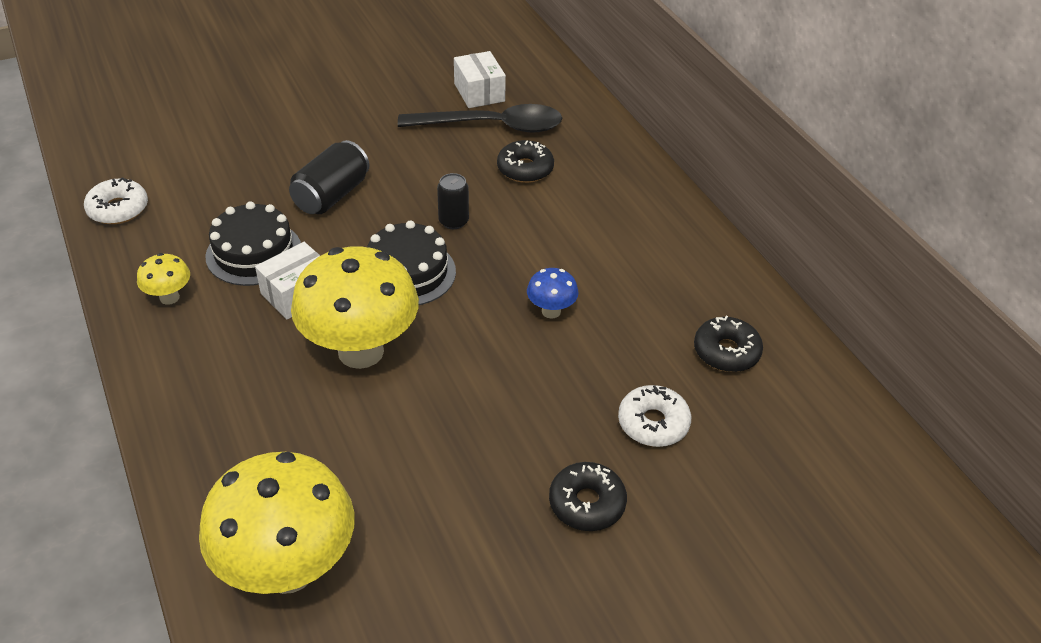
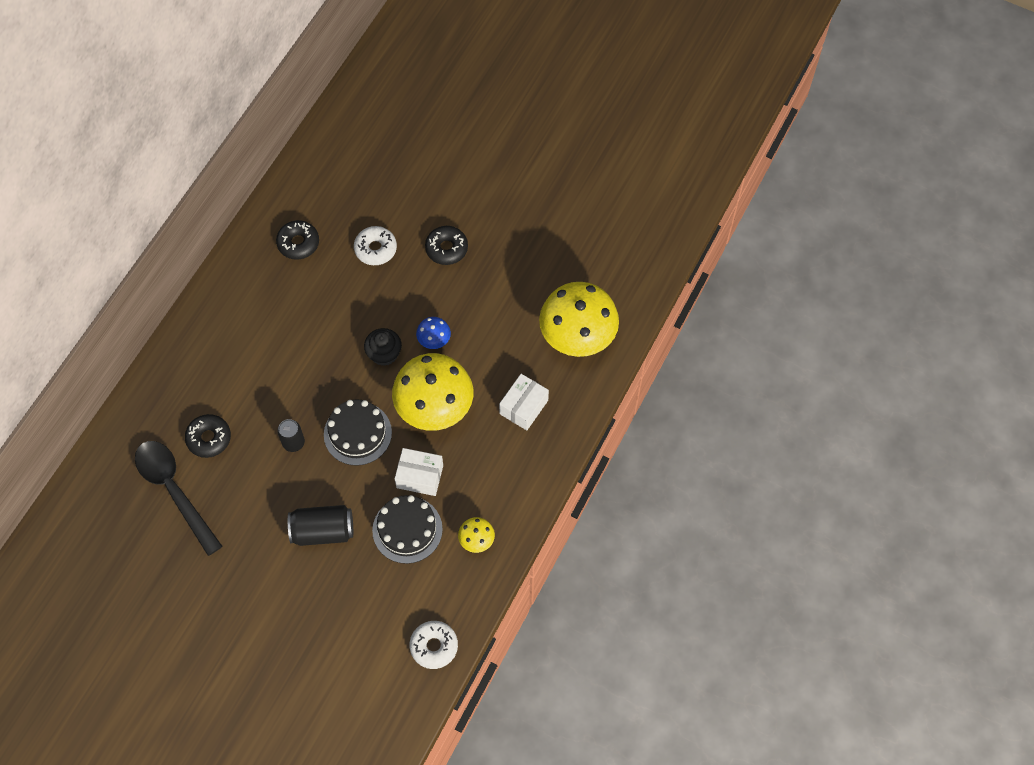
camera: 125 degrees left, 20 degrees up
(479, 92) = (137, 529): white box -> white box (523, 407)
(485, 347) = (384, 354): none -> black cupcake
(551, 311) = (332, 340): blue mushroom -> blue mushroom (434, 341)

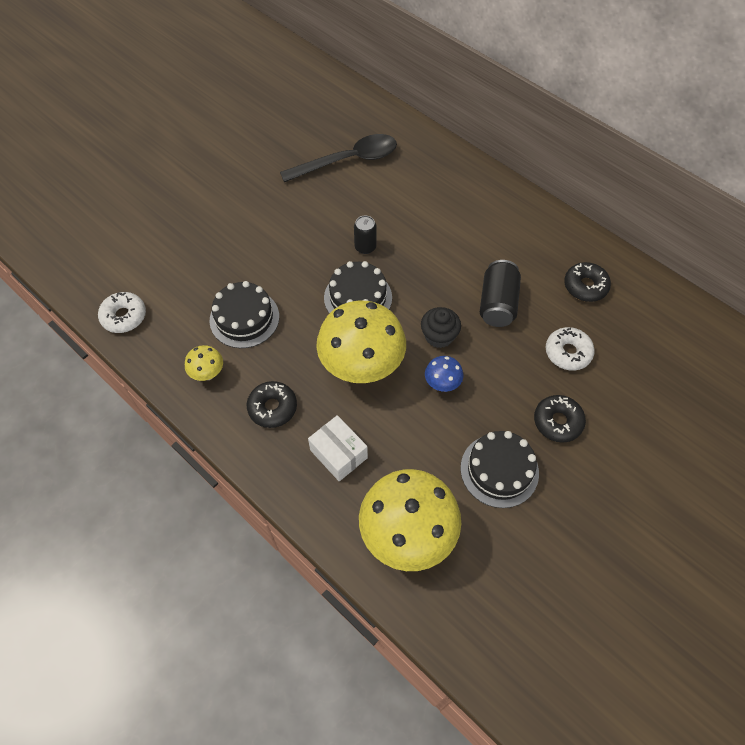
camera: 105 degrees right, 5 degrees down
(209, 438) = (389, 189): black donut -> black donut (272, 408)
(323, 531) = (270, 254): black can -> black can (497, 303)
(420, 476) = (294, 339): white box -> none
(503, 284) = (499, 470): none -> black cake

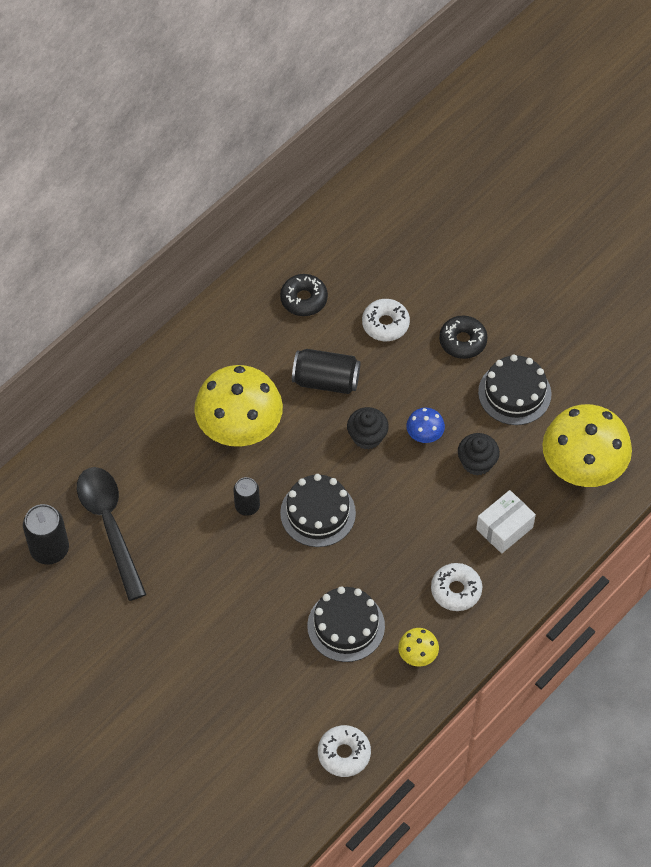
camera: 90 degrees left, 0 degrees up
(272, 408) = (456, 590): black donut -> white donut
(328, 128) = (49, 549): none -> black can
(362, 368) = (407, 508): yellow mushroom -> yellow mushroom (240, 431)
(414, 431) = (477, 462): none -> black cupcake

